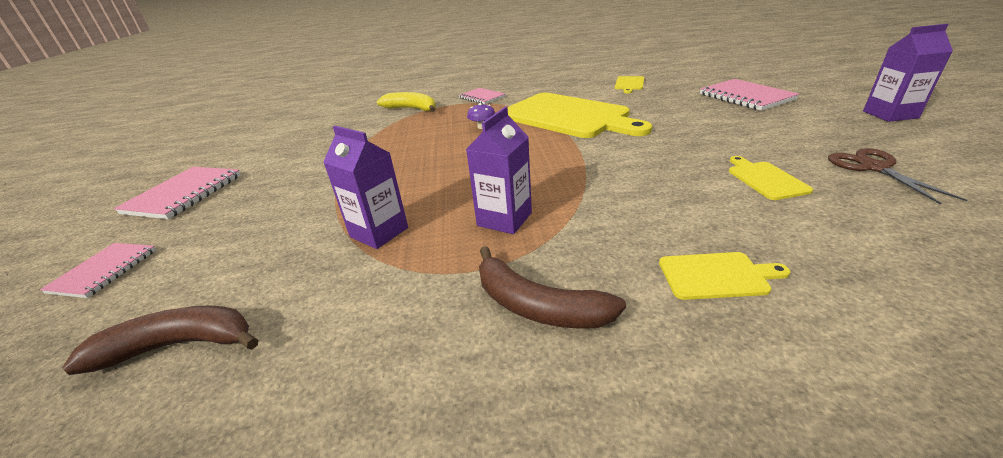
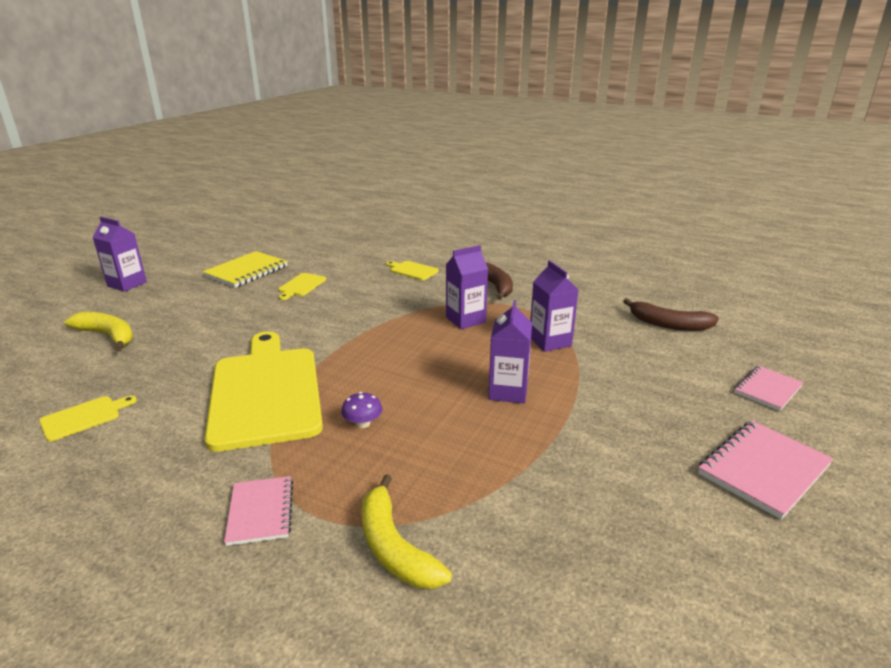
camera: 150 degrees left, 5 degrees down
(398, 172) = (508, 391): none -> purple carton
(745, 97) = (108, 336): pink notebook -> yellow banana
(873, 167) = (246, 271): brown scissors -> yellow notebook

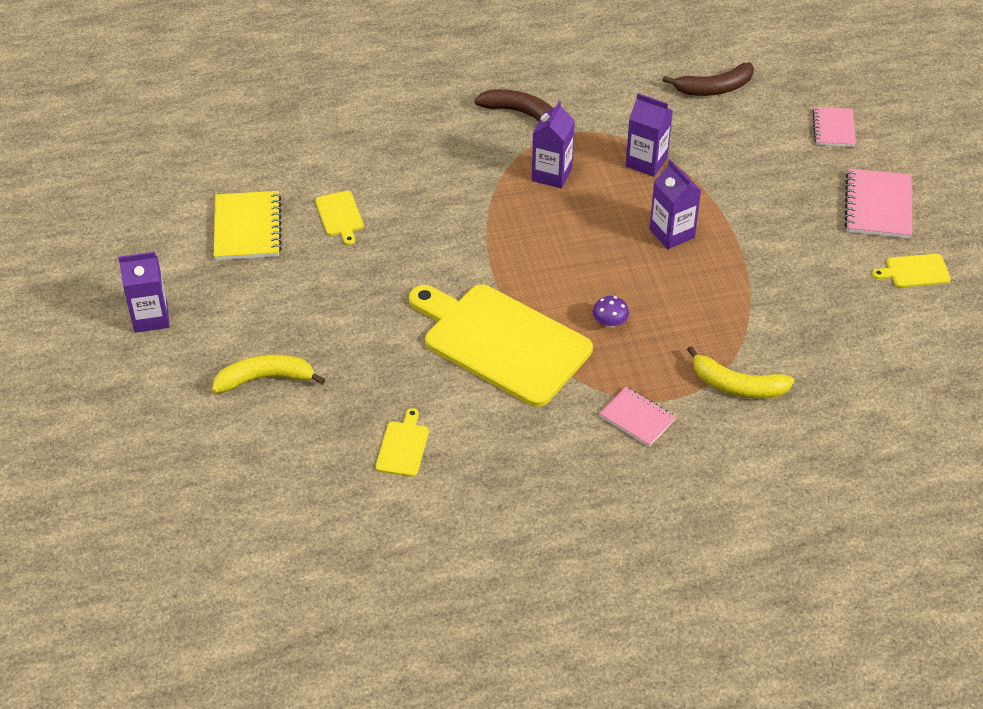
camera: 40 degrees left, 20 degrees up
(412, 270) = (417, 132): yellow cutting board -> yellow cutting board (915, 271)

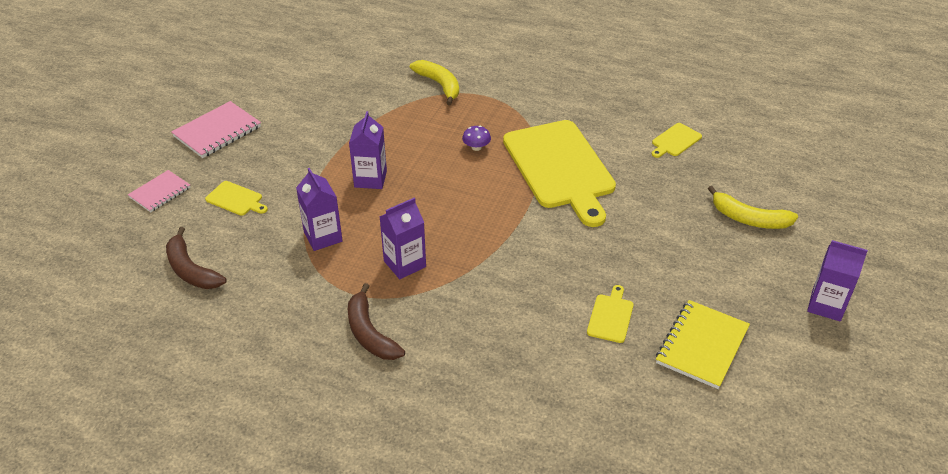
camera: 145 degrees left, 5 degrees down
(637, 418) = (516, 95): pink notebook -> none
(714, 88) = (191, 270): brown banana -> brown banana turned 150 degrees counterclockwise
(915, 271) = (257, 90): yellow cutting board -> yellow cutting board (236, 199)

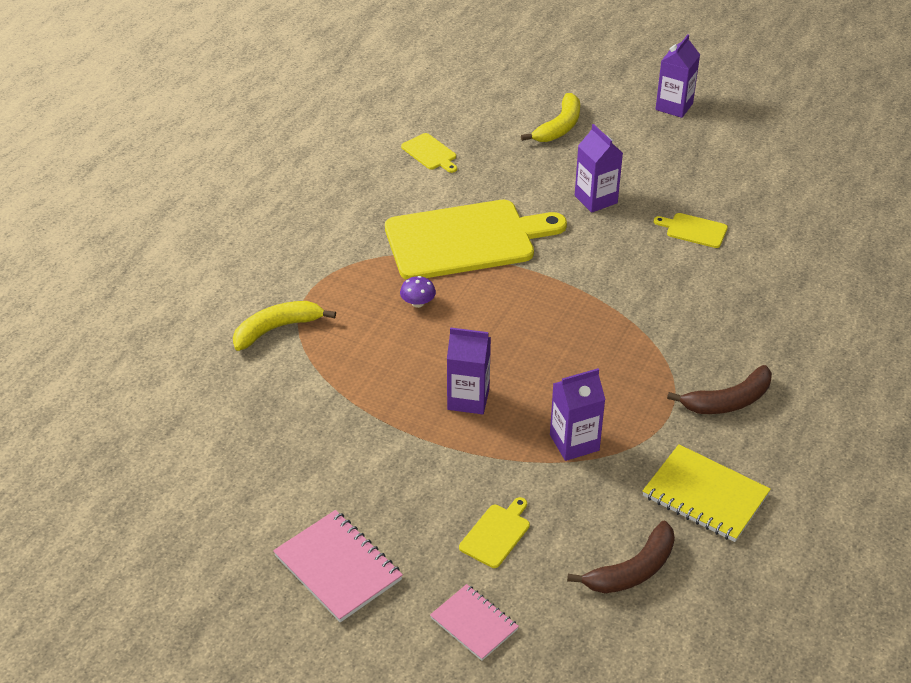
camera: 85 degrees left, 0 degrees up
(404, 264) = (621, 371): purple carton -> purple carton (596, 199)
(702, 346) = (726, 181): yellow notebook -> yellow notebook (705, 495)

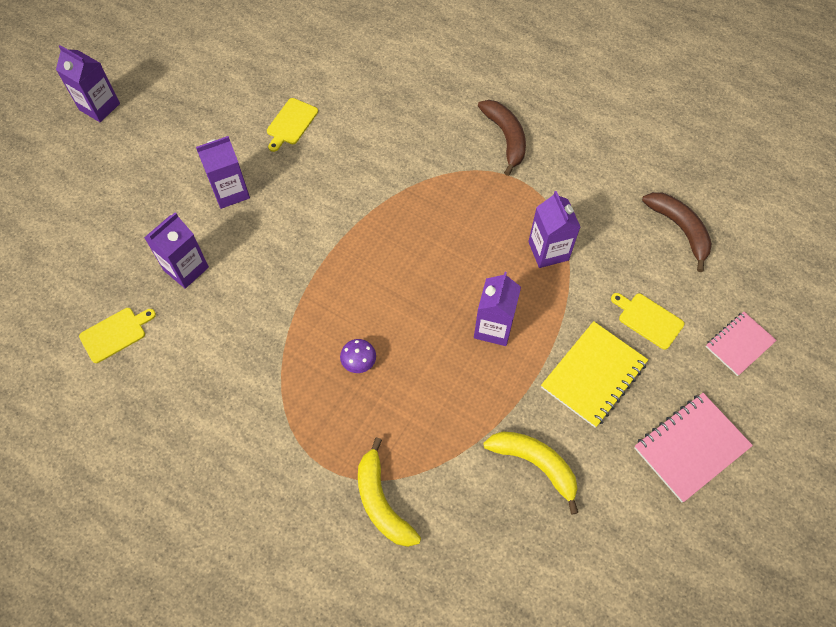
camera: 85 degrees left, 20 degrees up
(466, 240) = (270, 311): yellow cutting board -> none
(503, 183) = (186, 269): none -> purple carton
(559, 127) = (104, 207): yellow banana -> yellow banana (535, 464)
(705, 495) = (605, 170): yellow notebook -> yellow notebook (593, 375)

